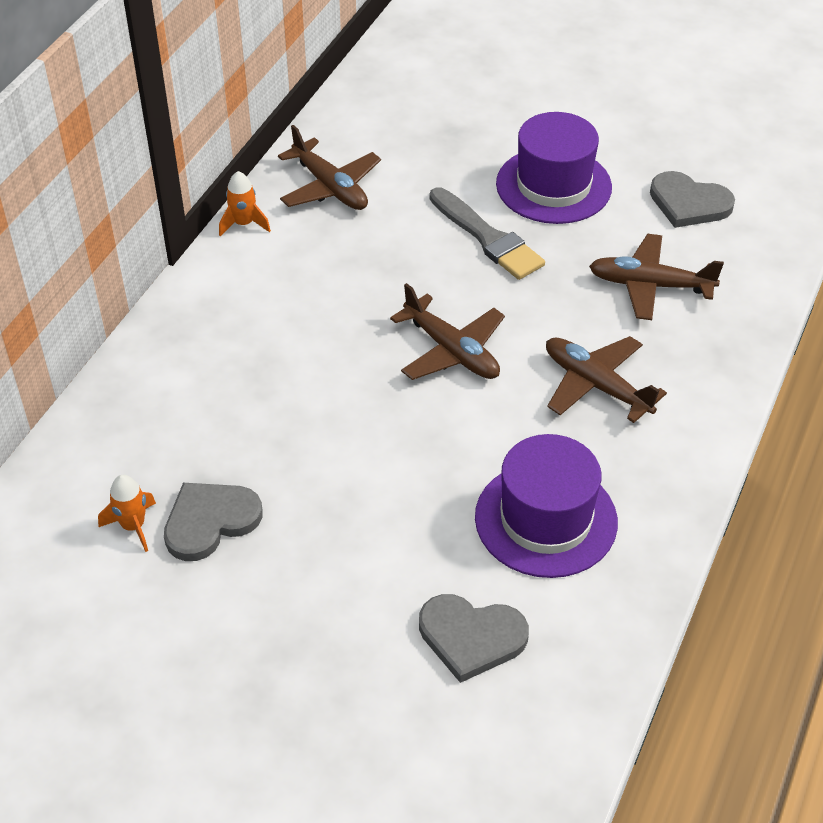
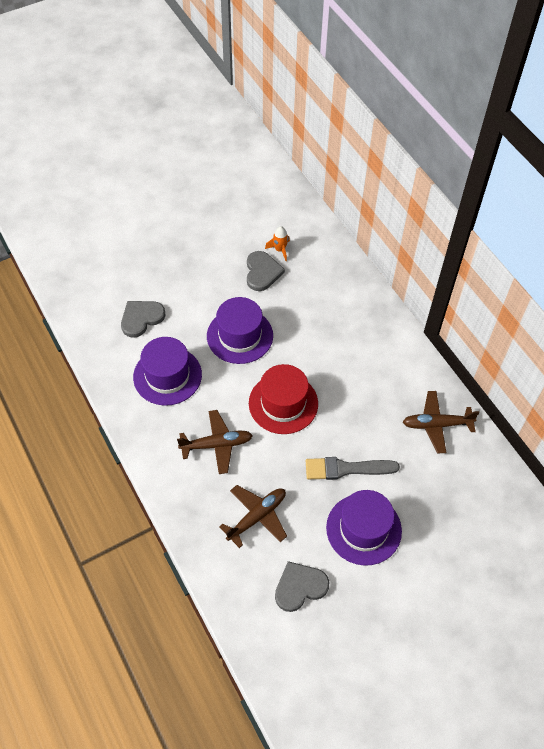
camera: 125 degrees right, 10 degrees up
(244, 224) = (433, 373): orange rocket -> none
(377, 472) = (240, 336): none -> purple hat
(452, 351) = (283, 403): brown plane -> red hat

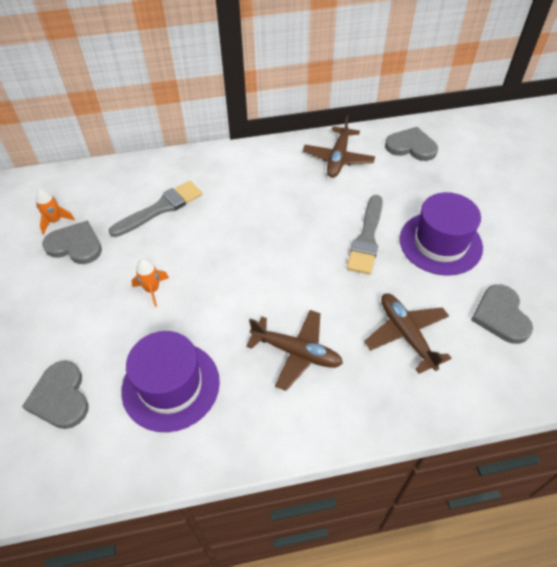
camera: 70 degrees left, 5 degrees down
(217, 445) = (297, 352): brown plane -> brown plane turned 105 degrees clockwise
(240, 336) = (152, 290): purple hat -> orange rocket
(283, 403) = (265, 271): red hat -> none
(319, 311) = (160, 209): none -> grey brush
(483, 485) = (411, 146): none -> grey heart

